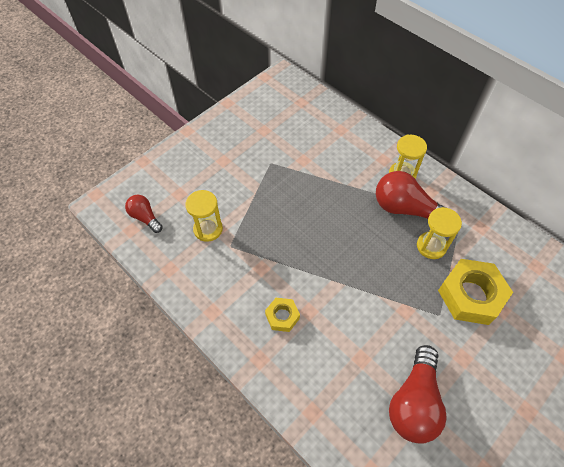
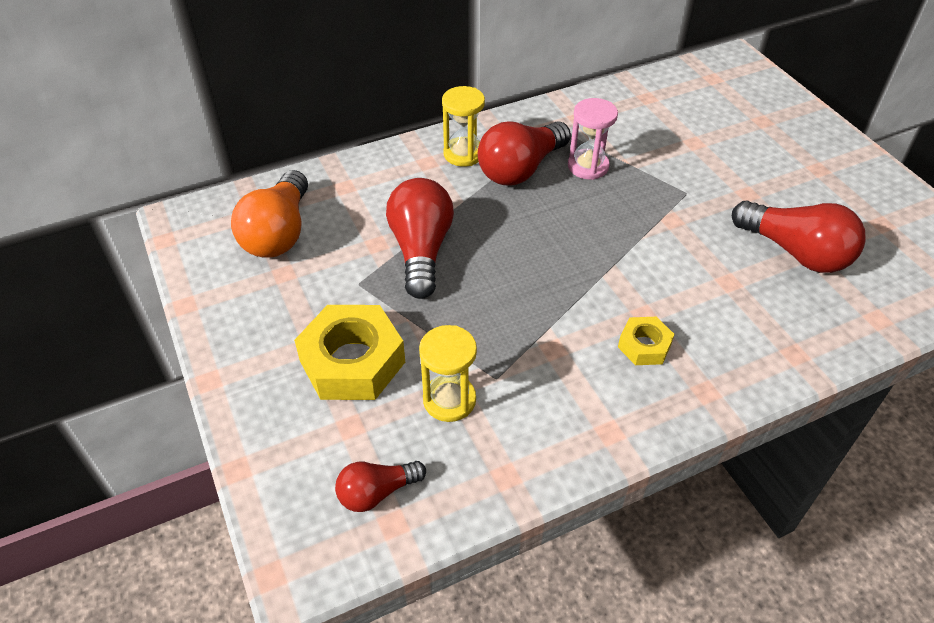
camera: 70 degrees left, 10 degrees down
(290, 117) = (279, 233): none -> orange light bulb
(307, 181) = (421, 250): none -> red light bulb
(431, 246) = (588, 166): yellow hourglass -> pink hourglass
(471, 295) = (668, 159): yellow nut -> yellow nut (352, 361)

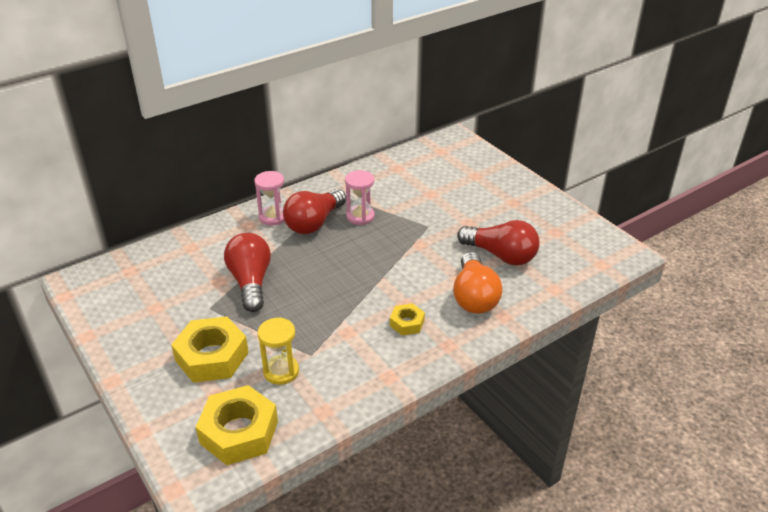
camera: 10 degrees left, 10 degrees down
(279, 233) = (148, 282): orange light bulb -> orange light bulb (474, 296)
(377, 492) = (239, 432): red light bulb -> yellow nut
(463, 154) = (273, 217): yellow hourglass -> pink hourglass

